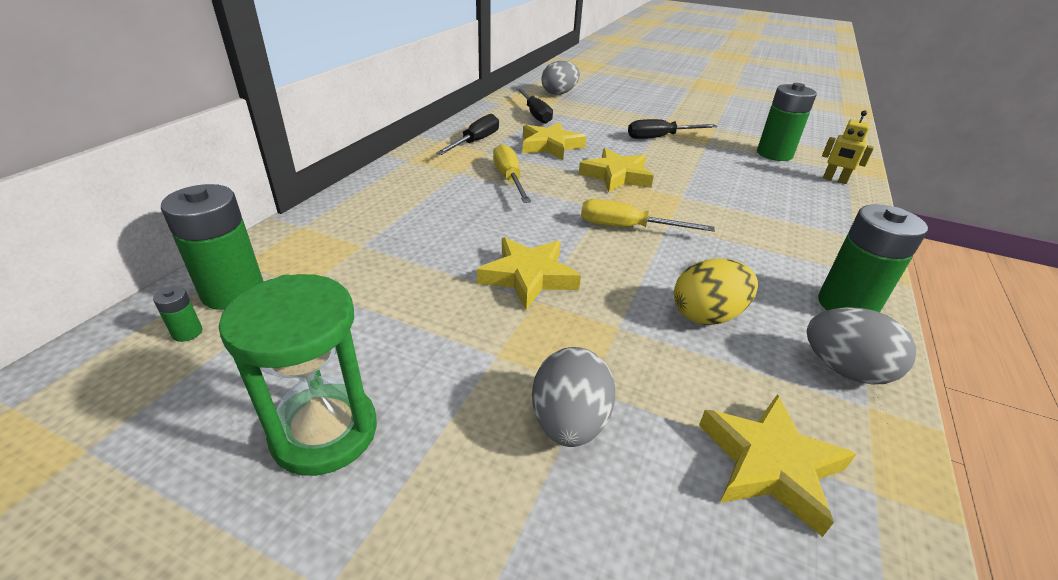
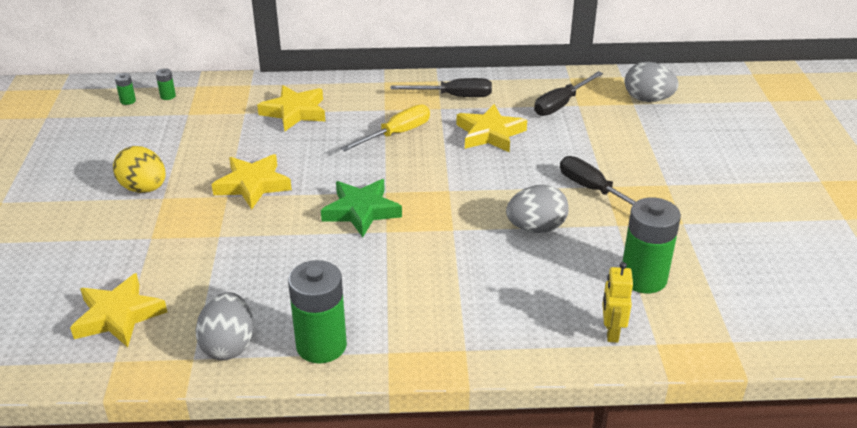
camera: 65 degrees right, 0 degrees up
(233, 292) = (168, 96): green battery -> green battery, size x0.42
(325, 432) = (80, 167): green hourglass -> none
(569, 422) = (119, 237): grey egg -> grey egg (536, 228)
(616, 176) = (460, 184): yellow star -> yellow star (295, 112)
(627, 227) = (361, 211): yellow screwdriver -> green star
(707, 315) = (257, 272): yellow egg -> yellow egg (144, 188)

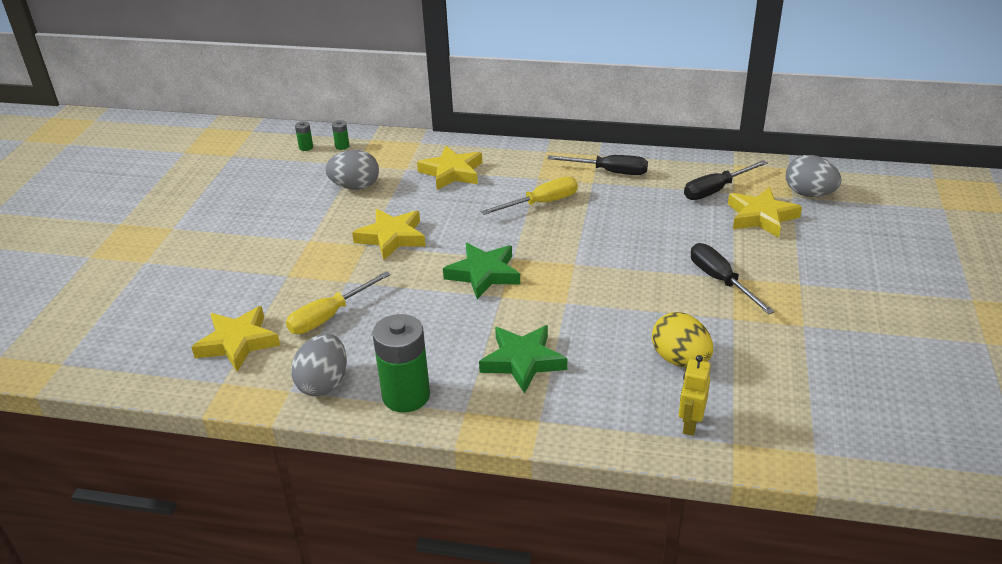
camera: 15 degrees right, 0 degrees up
(144, 188) = (295, 230): yellow egg -> yellow egg (680, 360)
(211, 274) = (329, 316): none -> yellow screwdriver
(429, 294) = (522, 361): none -> green star
(490, 133) = (633, 212): yellow star -> yellow star (761, 217)
(536, 228) = (648, 311): grey egg -> grey egg (355, 187)
(643, 278) = (741, 375): green battery -> none

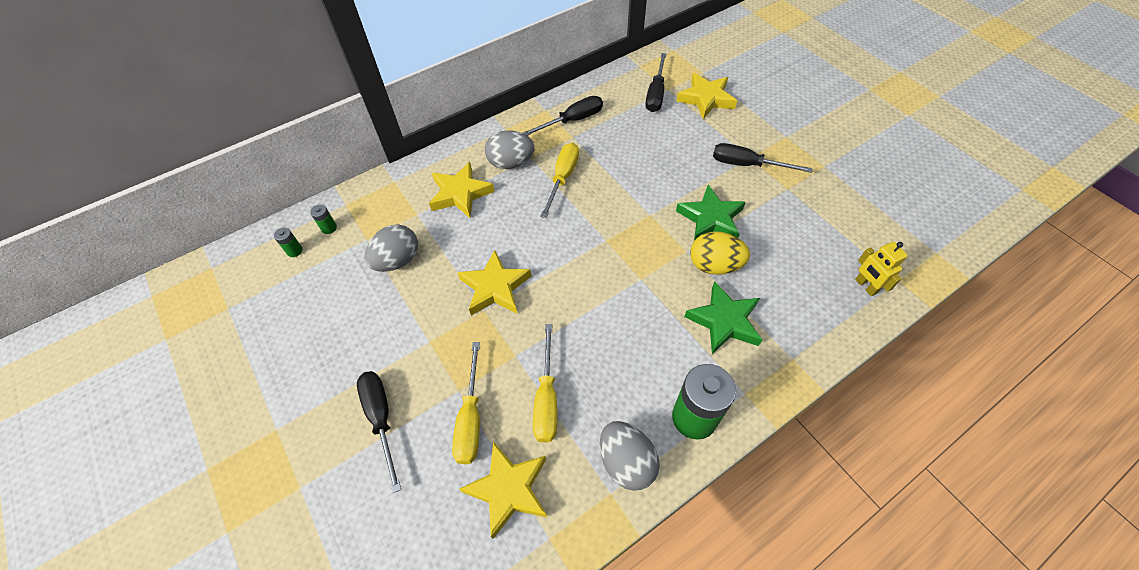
camera: 45 degrees left, 20 degrees up
(227, 259) = (381, 419): none -> black screwdriver
(271, 294) = (470, 419): none -> yellow screwdriver
(484, 274) = (605, 269): green star -> green star (710, 218)
(680, 360) = (802, 243): yellow egg -> yellow egg (714, 265)
(809, 194) = (709, 64): grey egg -> grey egg (511, 163)

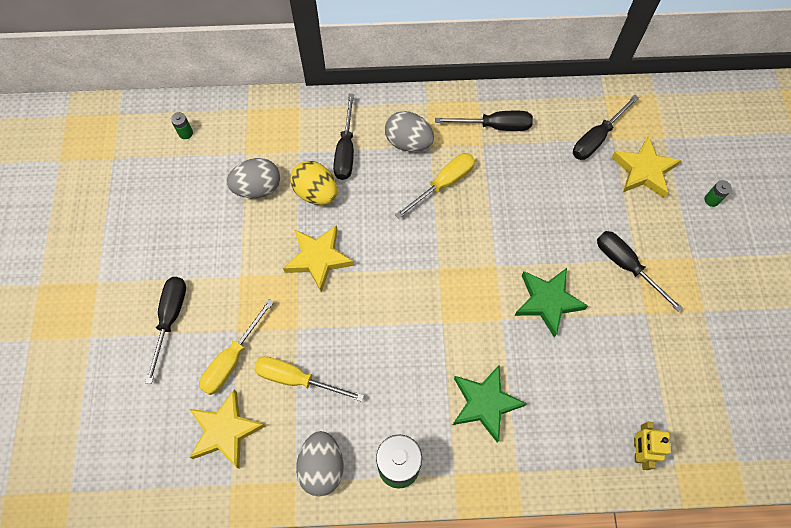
camera: 30 degrees right, 10 degrees up
(329, 228) = (222, 125): green battery -> green battery (711, 200)
(460, 193) = (346, 150): yellow star -> black screwdriver
(546, 399) = (297, 379): yellow screwdriver -> yellow screwdriver turned 75 degrees clockwise
(714, 265) = (516, 348): yellow egg -> yellow egg (316, 193)

